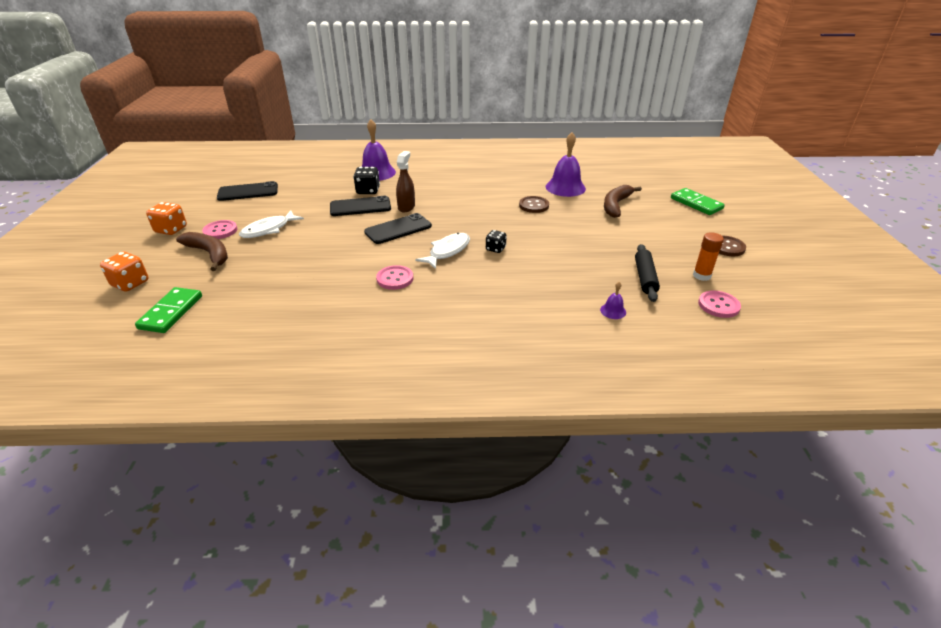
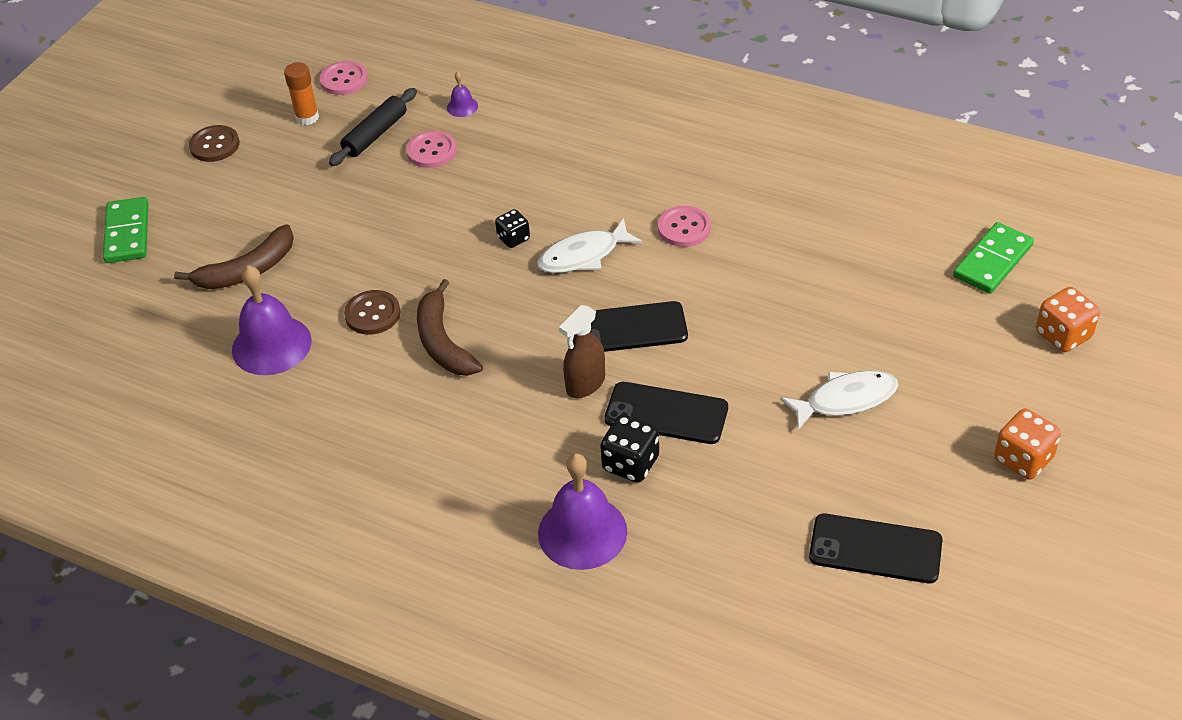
camera: 150 degrees left, 10 degrees up
(209, 254) = (947, 366): brown banana -> brown banana (443, 342)
(220, 231) = (931, 425): pink button -> pink button (431, 151)

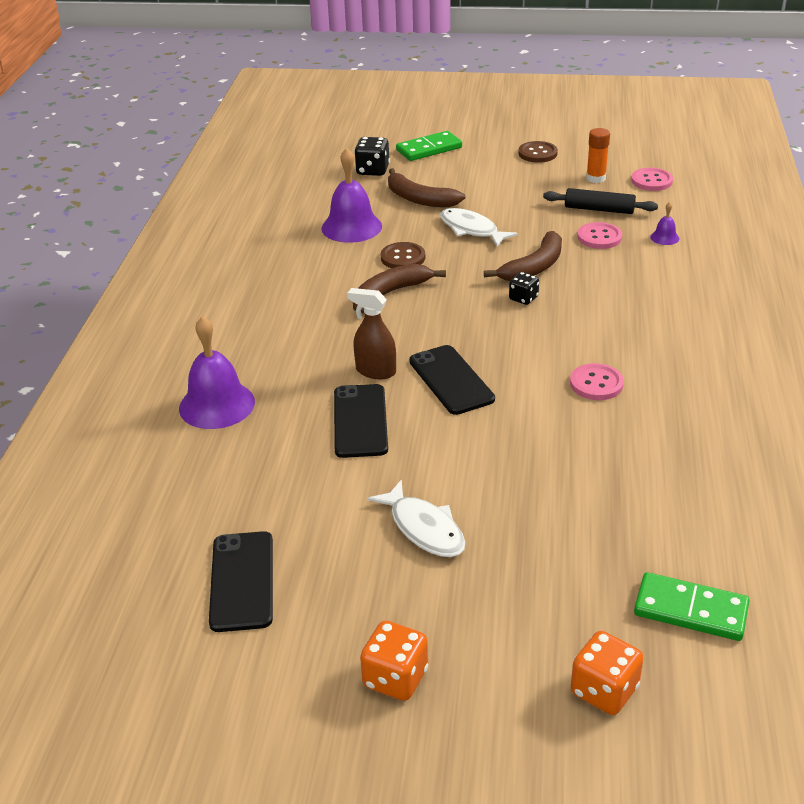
camera: 70 degrees right, 10 degrees down
(459, 214) = (534, 267): none -> brown banana
(584, 255) = (525, 337): white fish -> white fish (471, 230)
(630, 463) = (296, 414): black dice -> black dice (372, 170)

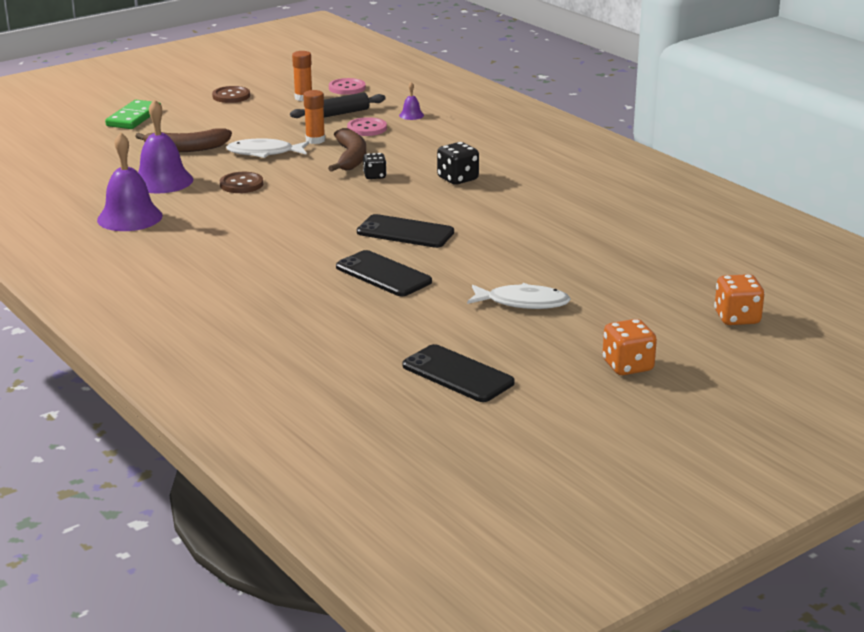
camera: 45 degrees left, 10 degrees down
(217, 405) = (259, 308): purple bell -> purple bell (129, 217)
(372, 170) = (110, 144): black dice -> black dice (457, 179)
(375, 371) = (343, 248): brown spray bottle -> none
(389, 294) = (271, 206): brown banana -> none
(534, 233) = (315, 140): none -> orange glue stick
(596, 384) = (501, 199): pink button -> none
(690, 610) = (722, 270): green domino -> none

